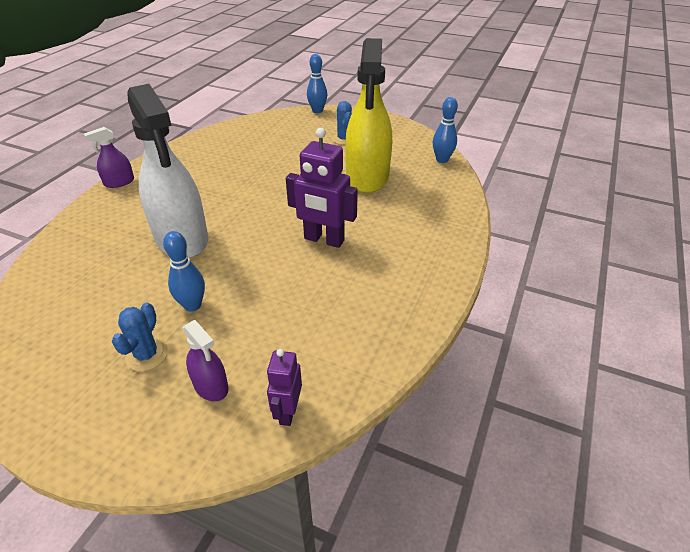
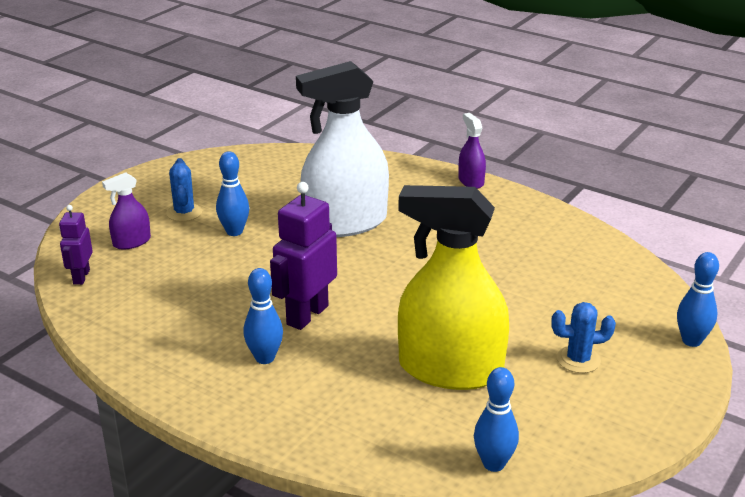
camera: 100 degrees right, 10 degrees down
(146, 355) = (184, 212): blue cactus -> blue cactus turned 60 degrees clockwise
(287, 411) = (81, 277): purple robot -> purple robot turned 105 degrees counterclockwise
(383, 252) = (265, 358): none -> blue bowling pin

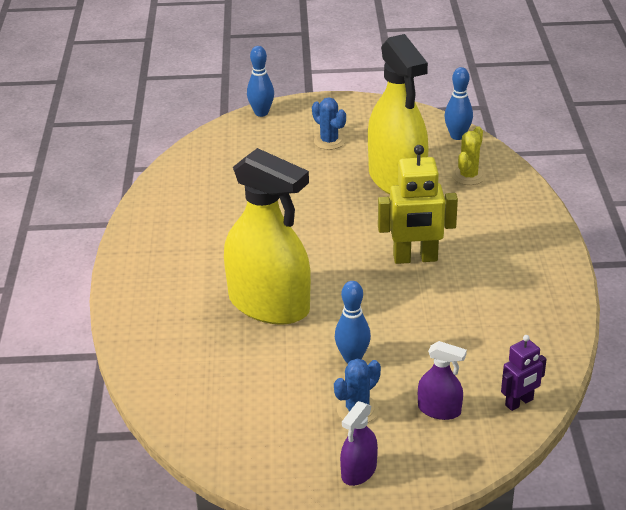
camera: 125 degrees left, 5 degrees up
(265, 358) = (482, 251): blue bowling pin -> none
(307, 315) = (415, 258): purple robot -> yellow robot
(345, 223) = (269, 304): white spray bottle -> yellow spray bottle
(398, 423) = (468, 176): none -> yellow cactus
(471, 181) = (122, 271): purple spray bottle -> purple spray bottle (359, 471)

